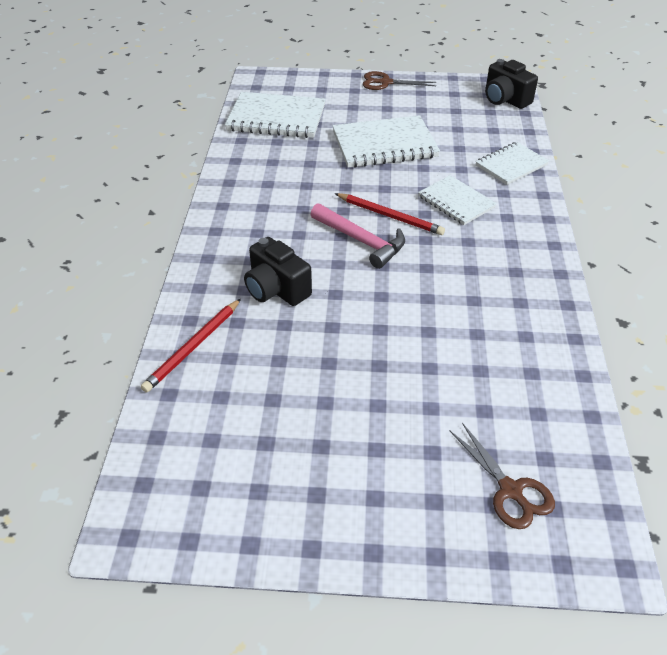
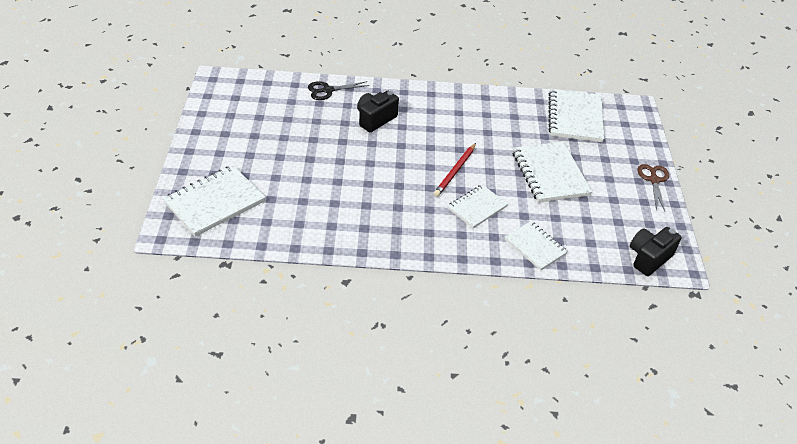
camera: 85 degrees right, 0 degrees up
(193, 347) = (328, 90): red pencil -> black scissors
(361, 241) = (425, 156): pink hammer -> none
(510, 490) = (214, 202): brown scissors -> white notebook

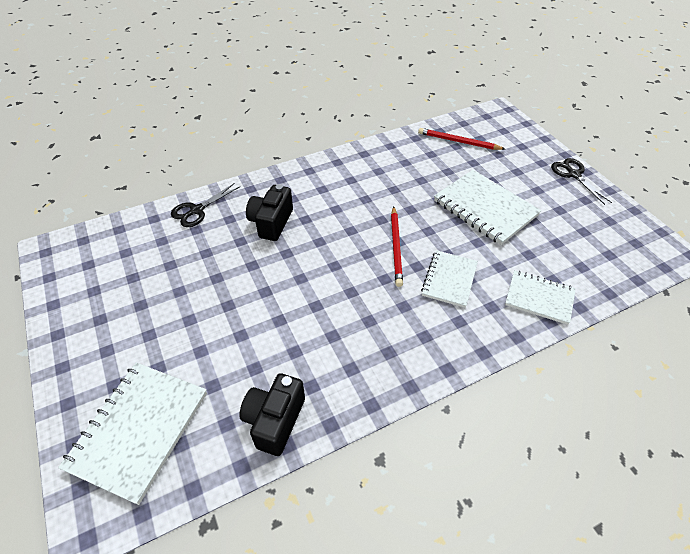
camera: 25 degrees left, 5 degrees up
(575, 117) = (458, 141): white notebook -> red pencil
(649, 258) = (642, 258): black camera -> black camera (274, 420)
(654, 180) = (573, 174): brown scissors -> black scissors

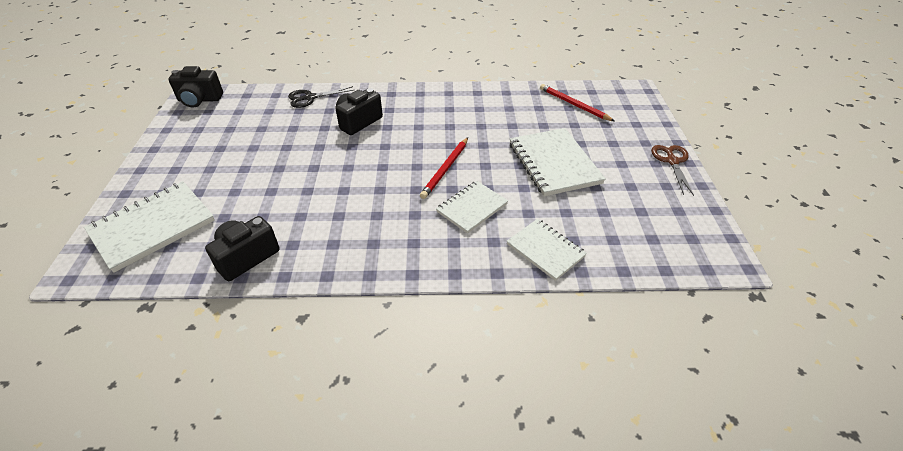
camera: 25 degrees right, 5 degrees down
(65, 253) = (199, 100): none -> black camera
(573, 174) = (672, 161): black scissors -> brown scissors

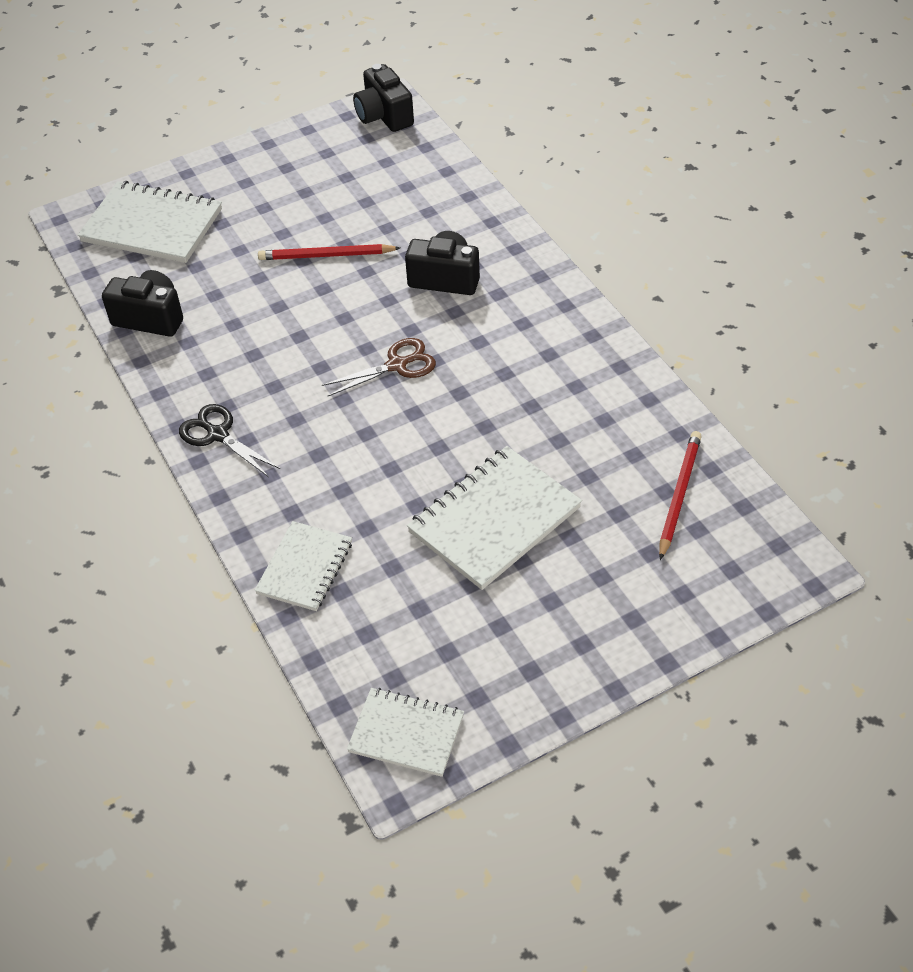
camera: 65 degrees right, 5 degrees up
(310, 98) = (465, 205): black scissors -> black scissors (218, 434)
(445, 169) = (402, 410): red pencil -> red pencil (326, 256)
(472, 208) = (341, 467): white notebook -> white notebook (406, 733)
(672, 161) = (603, 665): brown scissors -> brown scissors (397, 365)

